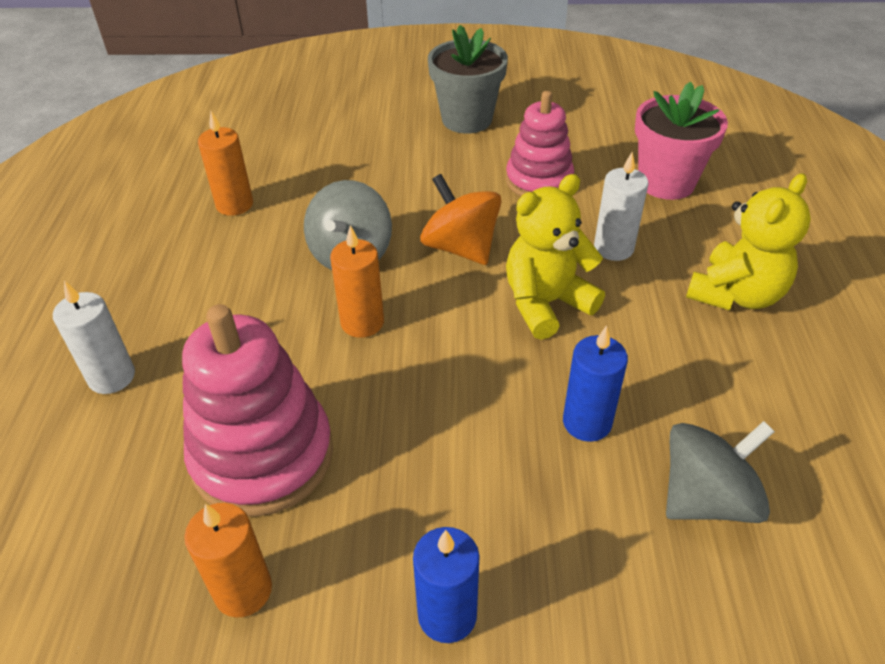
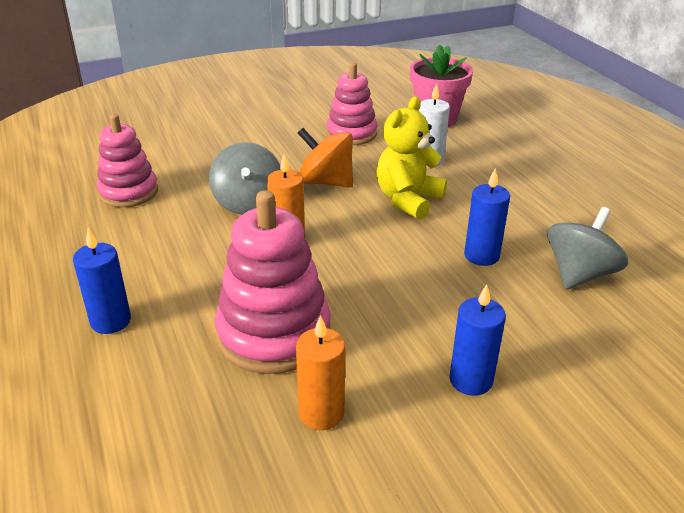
camera: 25 degrees left, 10 degrees down
(112, 377) = (110, 321): white candle -> blue candle
(234, 204) = (128, 192): orange candle -> pink stacking toy
(467, 119) = (273, 108): grey flower pot -> none
(735, 294) = (521, 169): yellow teddy bear -> none

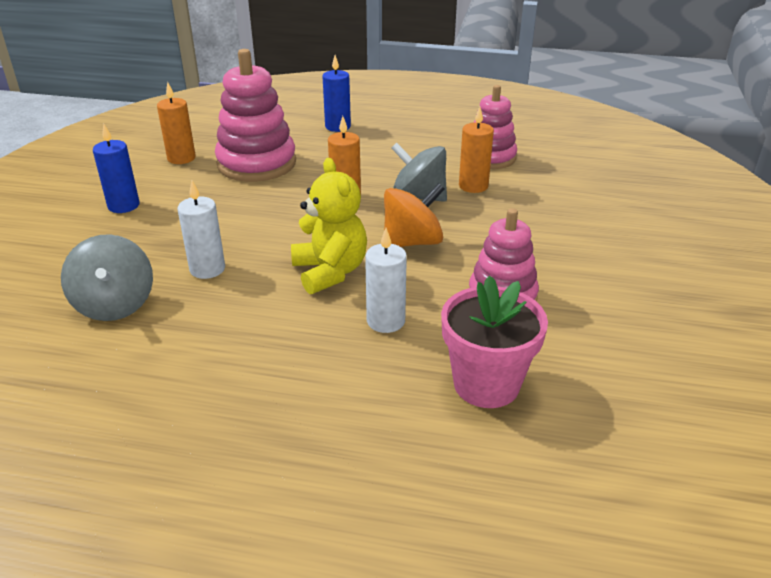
camera: 125 degrees right, 0 degrees up
(200, 184) = (473, 186): none -> orange candle
(481, 256) = (207, 269): blue candle -> white candle

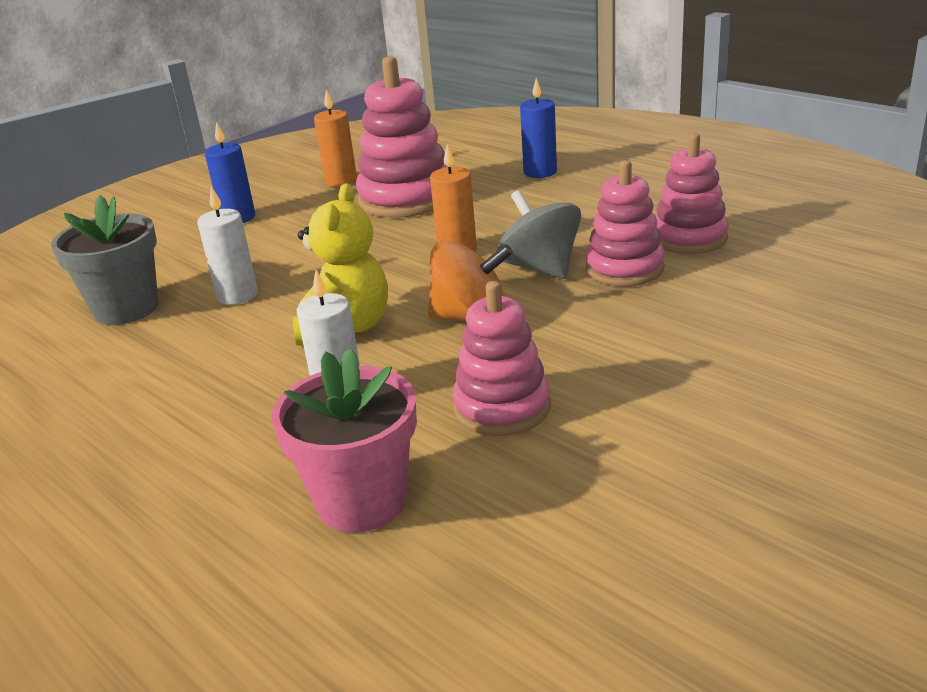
camera: 35 degrees right, 5 degrees down
(115, 304) = (126, 309): grey spinning top -> grey flower pot
(473, 186) = (624, 268): orange candle -> pink stacking toy

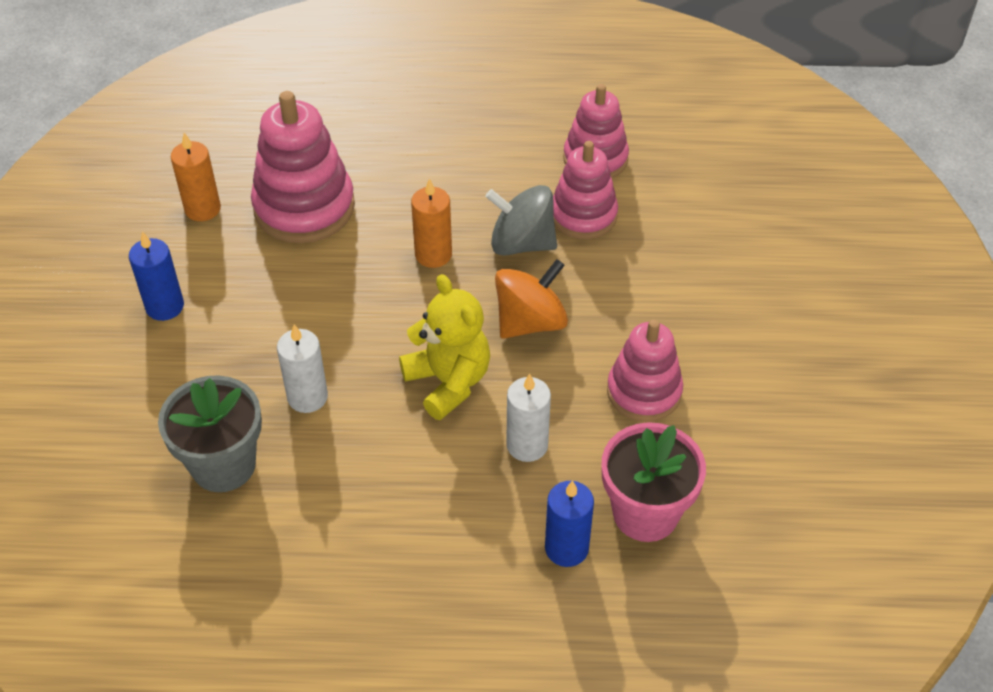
camera: 45 degrees left, 20 degrees up
(540, 172) = (387, 120): blue candle -> blue candle (566, 548)

